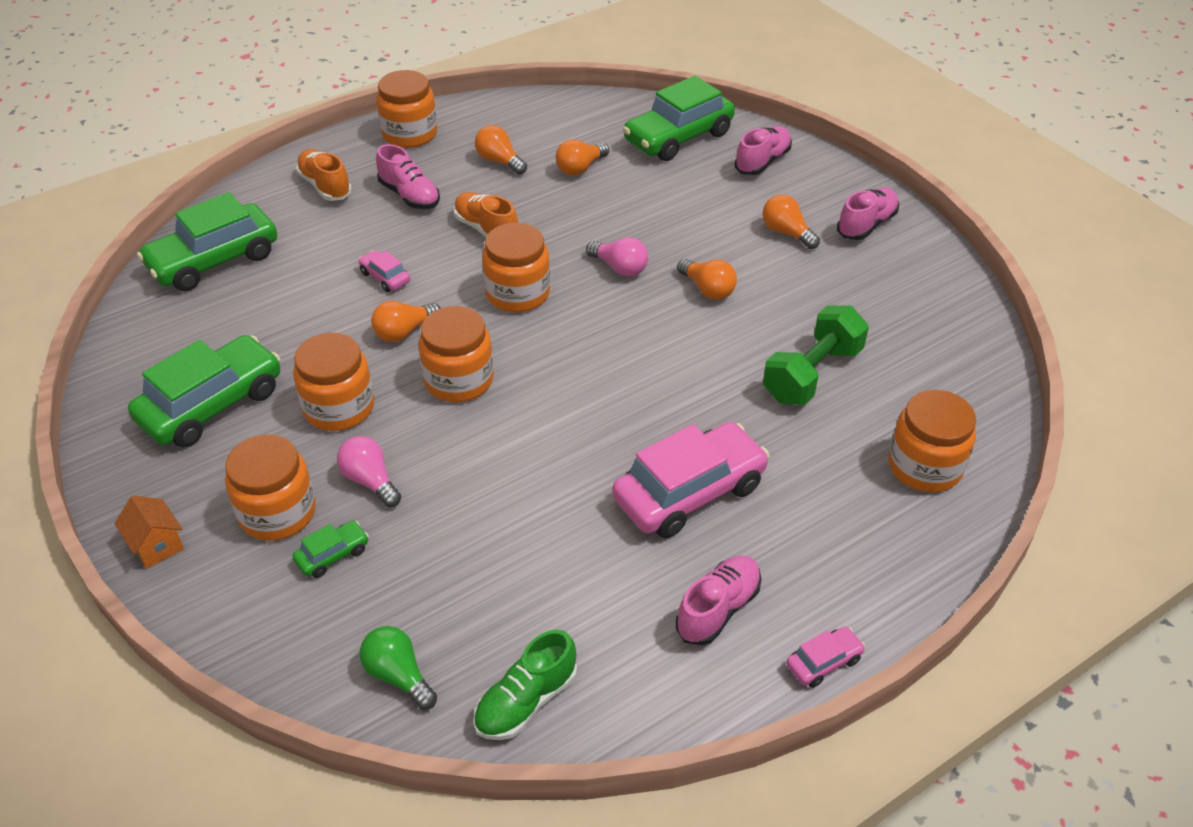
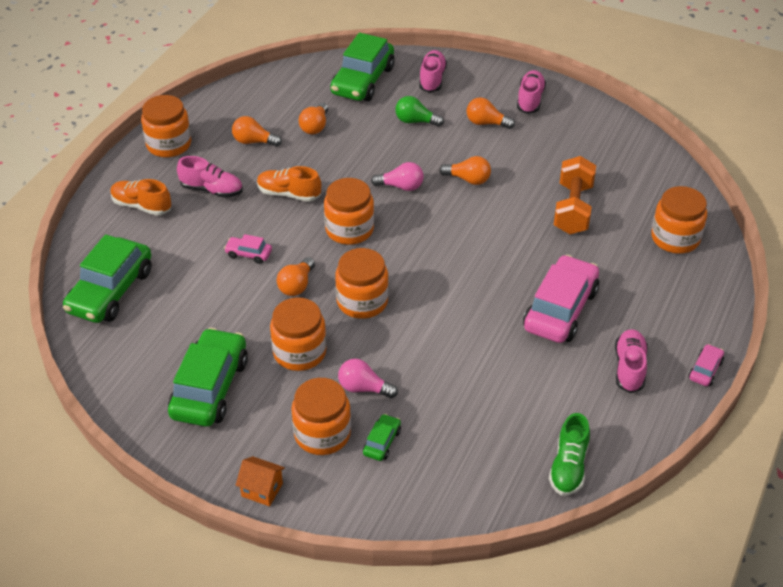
camera: 30 degrees left, 0 degrees up
(398, 675) = (485, 489): green light bulb -> green light bulb (415, 121)
(812, 374) = (572, 209): green dumbbell -> orange dumbbell

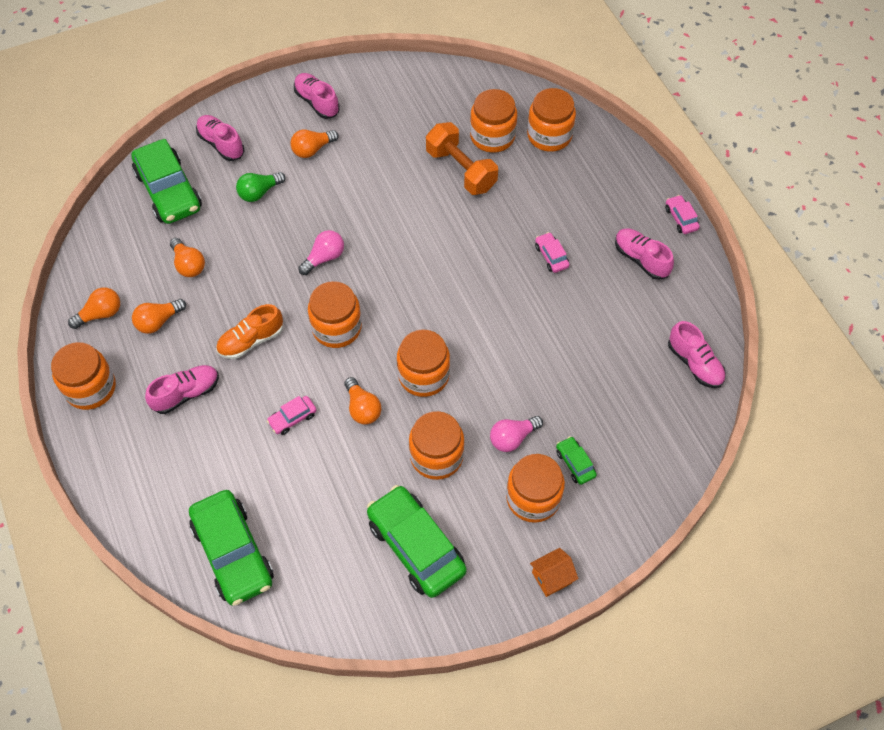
camera: 50 degrees left, 15 degrees up
(142, 206) = (149, 461): orange shoe -> none
(468, 179) = (362, 209): orange light bulb -> orange light bulb (100, 314)
(560, 309) = (551, 256): pink car -> pink car, size x0.45
(568, 467) = (694, 363): green shoe -> pink shoe
(628, 207) = (492, 136): none -> orange jar

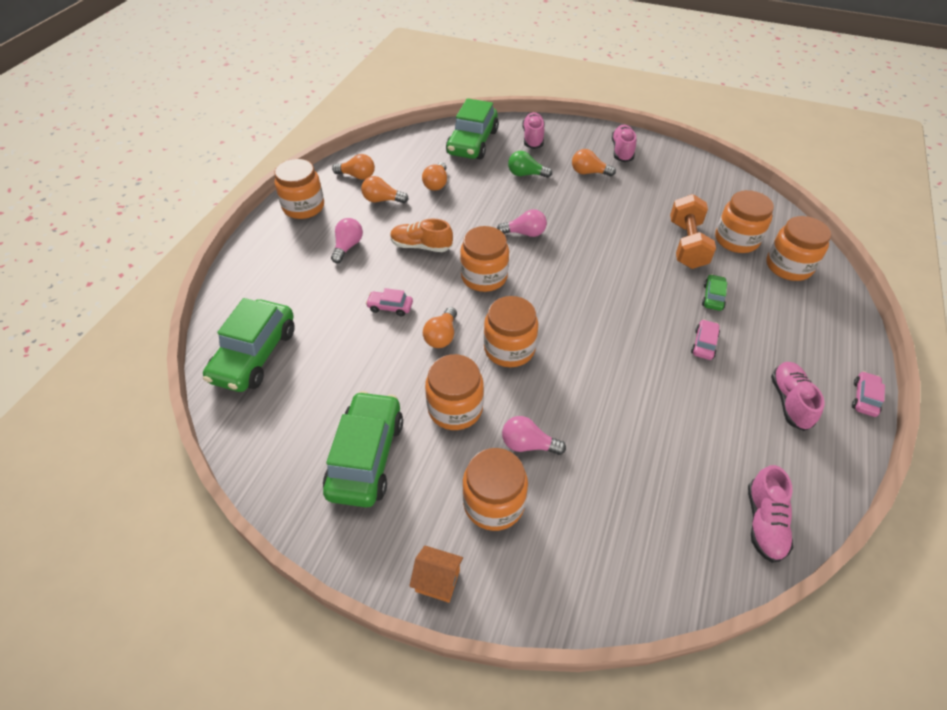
camera: 45 degrees right, 10 degrees down
(186, 394) = (347, 247): pink shoe -> pink light bulb
(575, 463) = (559, 508): green car -> green car (713, 297)

